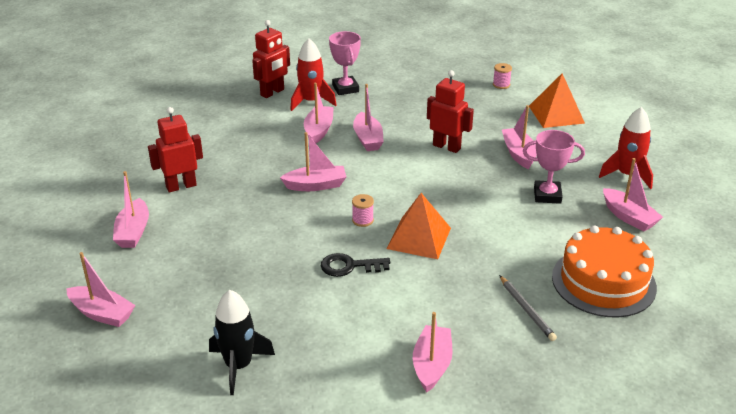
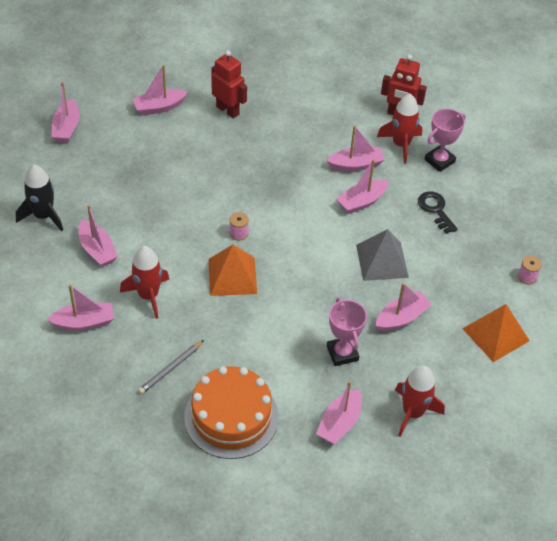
camera: 65 degrees right, 15 degrees up
(316, 185) = (271, 189): pink boat -> pink boat (97, 250)
(349, 266) = (175, 243): black key -> black key (435, 210)
(416, 304) = (148, 296): none -> red rocket
(447, 147) = (382, 261): red robot -> grey pyramid

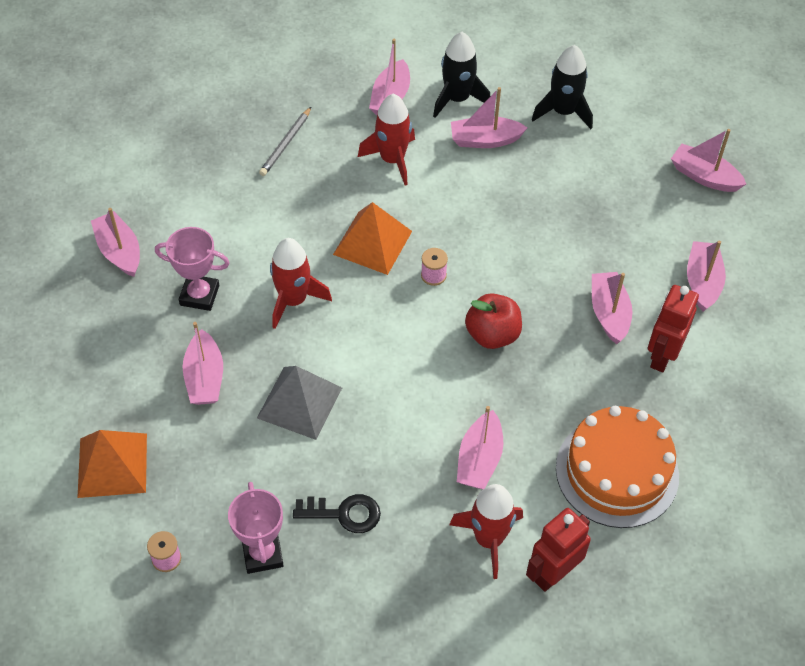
camera: 120 degrees right, 5 degrees up
(63, 281) = (457, 99): none -> black rocket
(171, 368) = (286, 143): grey pencil -> grey pencil turned 135 degrees counterclockwise
(228, 110) = (662, 356): red robot -> red robot turned 135 degrees clockwise
(231, 417) = (194, 168): orange cake -> orange cake (617, 471)
(265, 188) = (492, 334): none -> red apple
(362, 202) = (409, 431): pink boat -> pink boat (609, 313)
(413, 413) = (81, 322): red rocket -> red rocket (293, 300)
(439, 161) = (430, 573): pink trophy -> pink trophy (262, 554)

